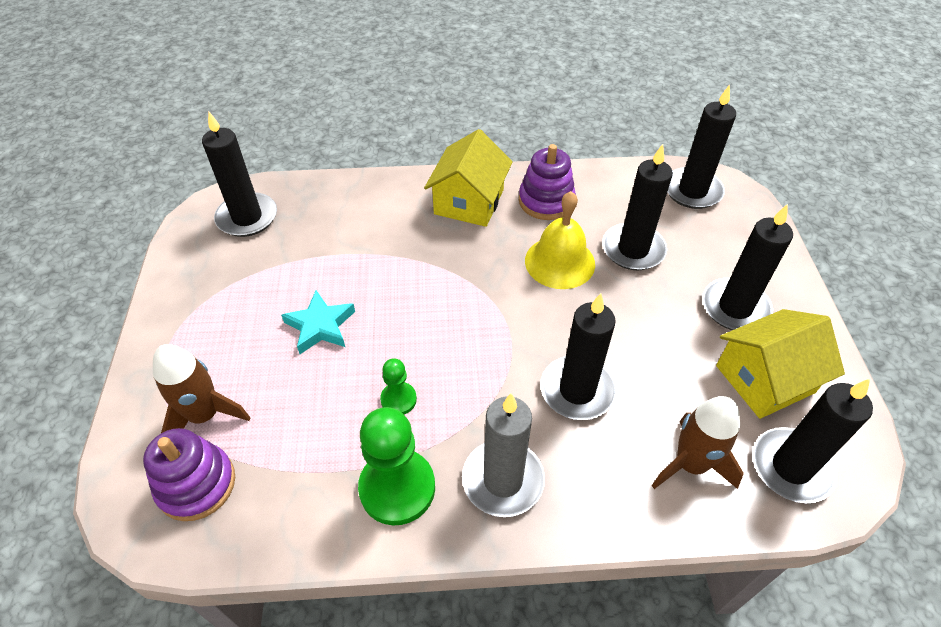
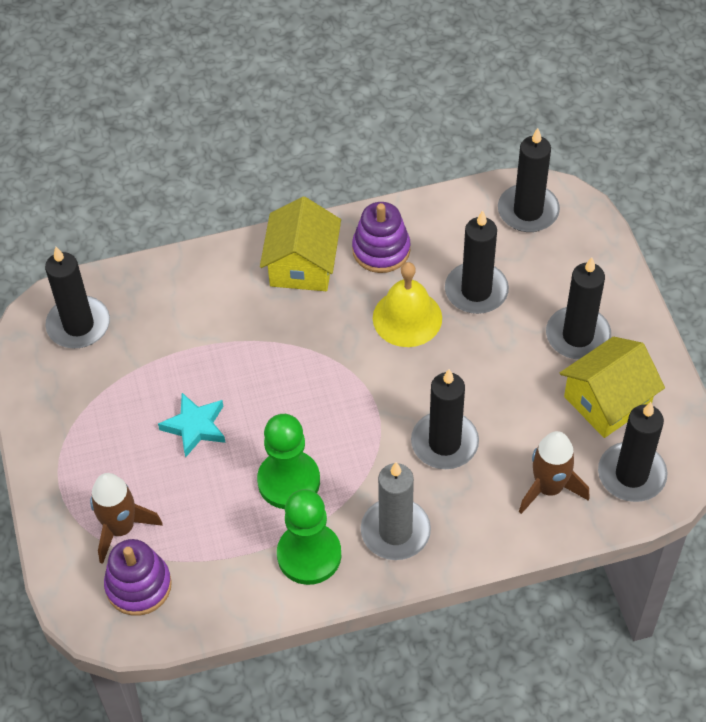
camera: 10 degrees left, 5 degrees up
(398, 399) = (289, 481): green pawn -> green pawn, size x1.93

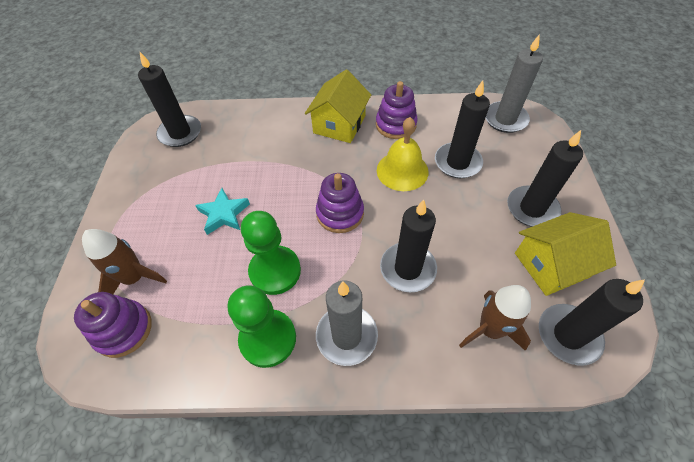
camera: 15 degrees right, 0 degrees up
(344, 393) = (340, 213): none -> purple stacking toy
(528, 211) = (505, 119): black candle -> grey candle

